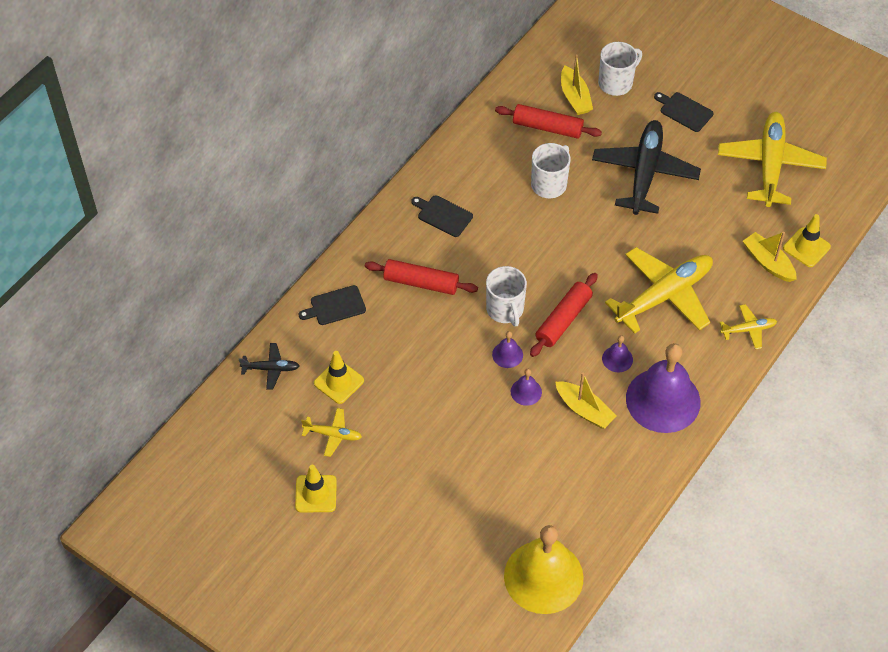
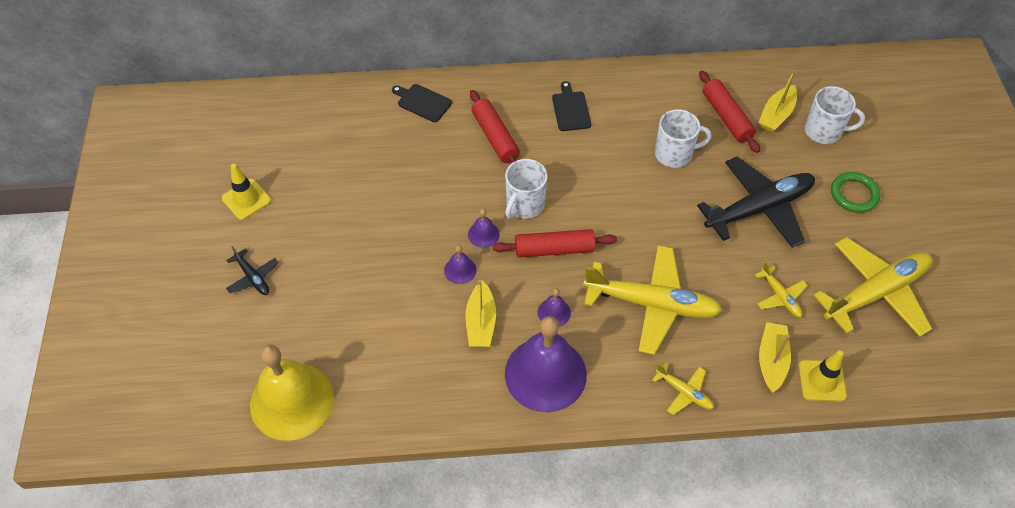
camera: 50 degrees right, 0 degrees up
(270, 369) = (332, 102): black plane -> black plane (253, 277)
(332, 434) = (307, 175): yellow plane -> yellow plane (780, 296)
(339, 382) = (357, 148): yellow traffic cone -> none
(684, 111) = (854, 194): black cutting board -> green ring

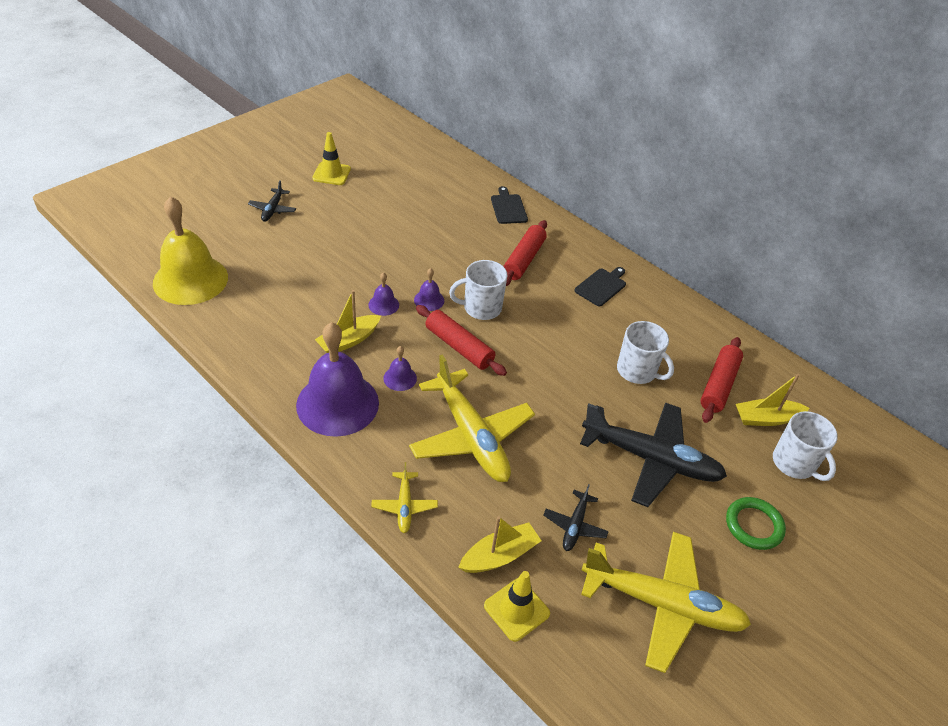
camera: 45 degrees right, 10 degrees down
(780, 296) = (575, 525): yellow plane -> black plane

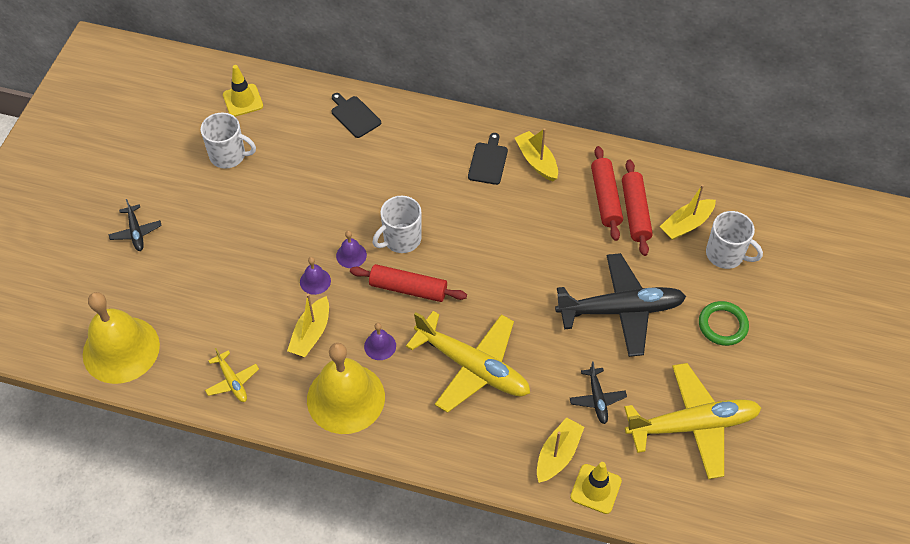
camera: 25 degrees left, 10 degrees up
(331, 174) = (161, 161): yellow traffic cone -> yellow traffic cone (243, 100)
(337, 403) = (346, 398): purple bell -> yellow bell
(404, 506) = (461, 456): yellow plane -> yellow plane (232, 381)
(523, 259) = (404, 168): red rolling pin -> red rolling pin (605, 198)
(637, 371) = (565, 233): white mug -> white mug (228, 155)
(647, 305) = (536, 161): none -> yellow boat

